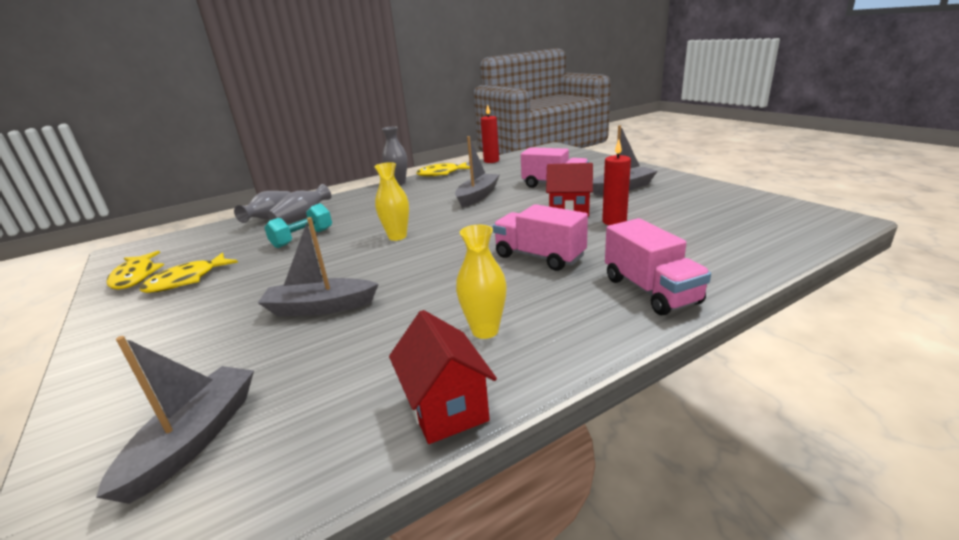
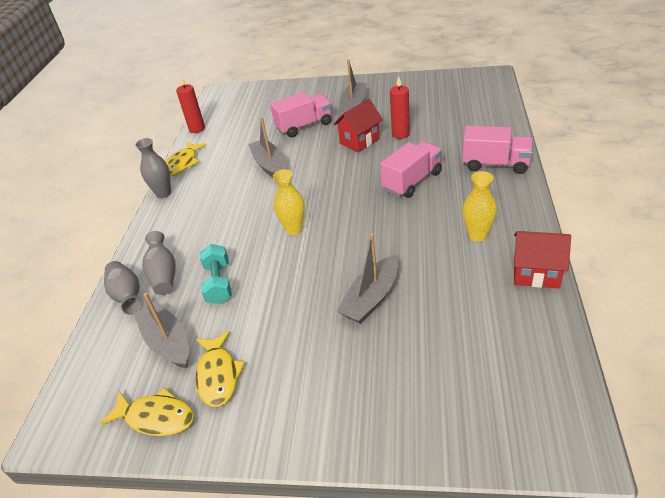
camera: 50 degrees left, 15 degrees up
(195, 439) = (483, 382): grey boat -> grey boat (167, 342)
(539, 257) = (412, 181): pink truck -> pink truck turned 150 degrees clockwise

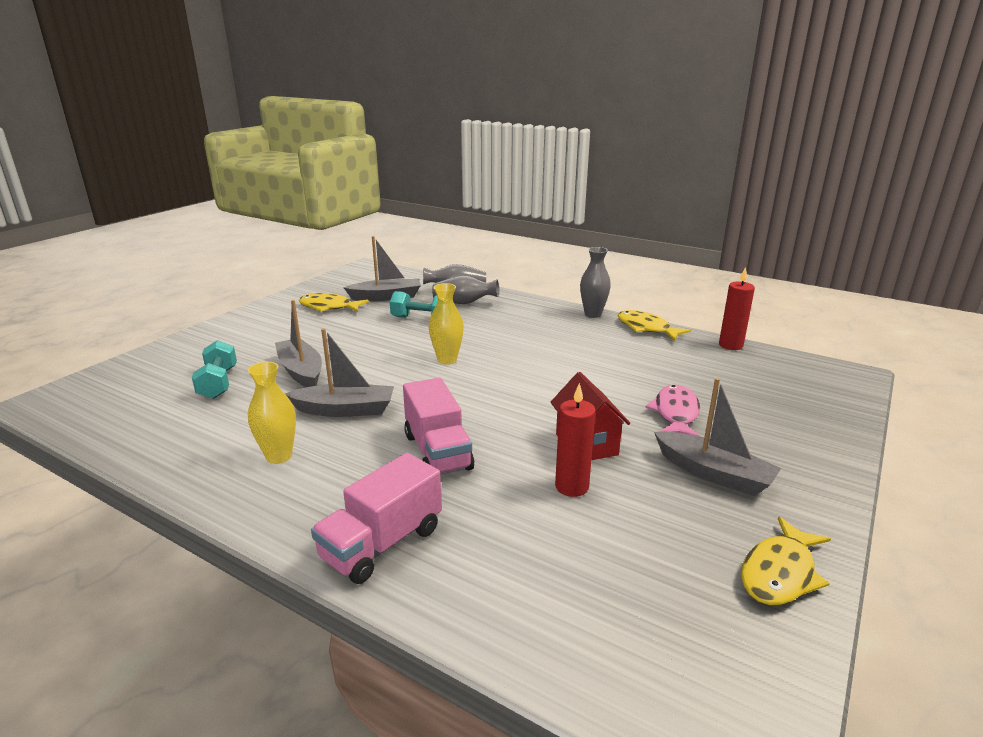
camera: 110 degrees right, 15 degrees down
(156, 417) = (328, 289): yellow fish -> yellow fish (780, 573)
(270, 165) = (588, 371): grey boat -> grey boat (345, 410)
(304, 126) = (675, 414): pink truck -> pink fish
(431, 337) = (218, 383): none -> turquoise dumbbell
(536, 273) = (172, 467): red house -> none

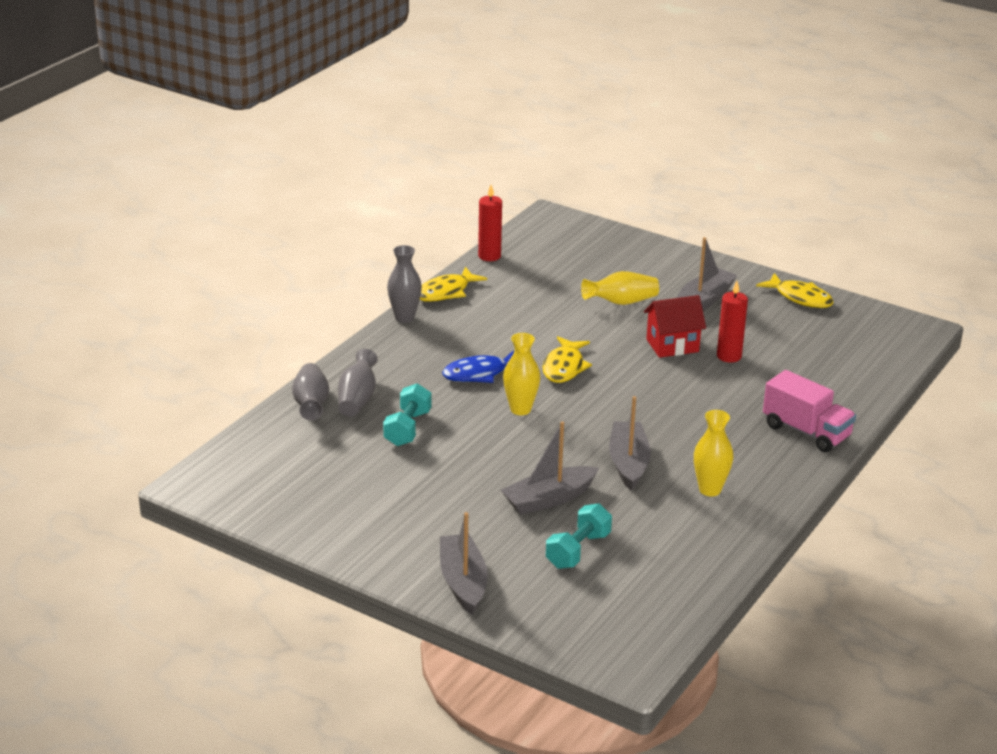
camera: 90 degrees left, 5 degrees up
(218, 383) = (578, 550): turquoise dumbbell -> turquoise dumbbell turned 45 degrees counterclockwise
(329, 307) = (358, 501): yellow fish -> yellow fish (564, 367)
(386, 297) = (328, 458): grey boat -> grey boat (463, 582)
(437, 452) = (692, 412): pink truck -> none
(506, 343) = (479, 374): none -> blue fish
(675, 414) = (621, 302): pink fish -> yellow vase

